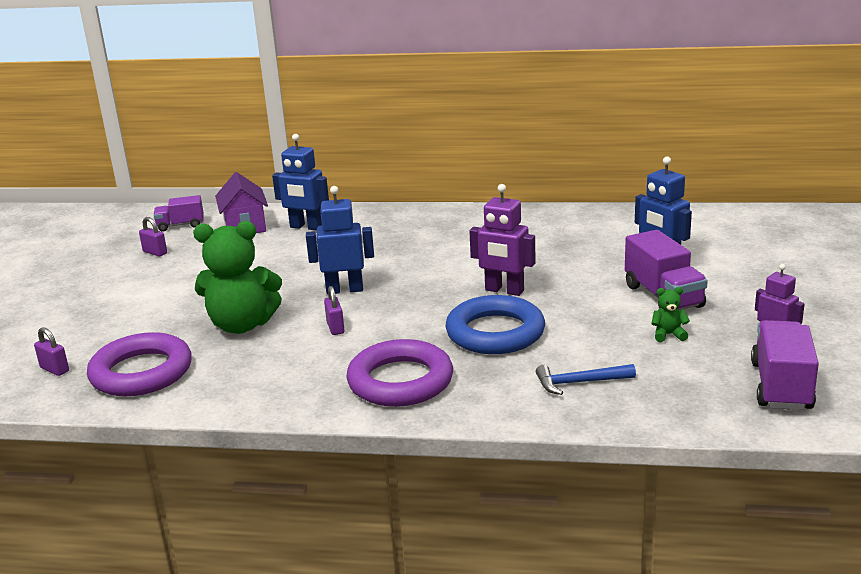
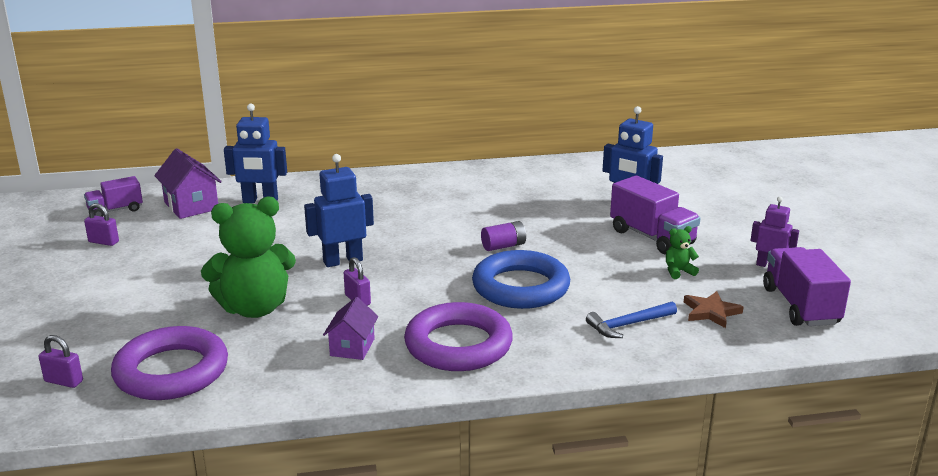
camera: 20 degrees left, 0 degrees up
(304, 371) = (352, 347): none -> purple house
(504, 291) = (503, 246): purple robot -> purple battery
(676, 380) = (711, 312): none -> brown star

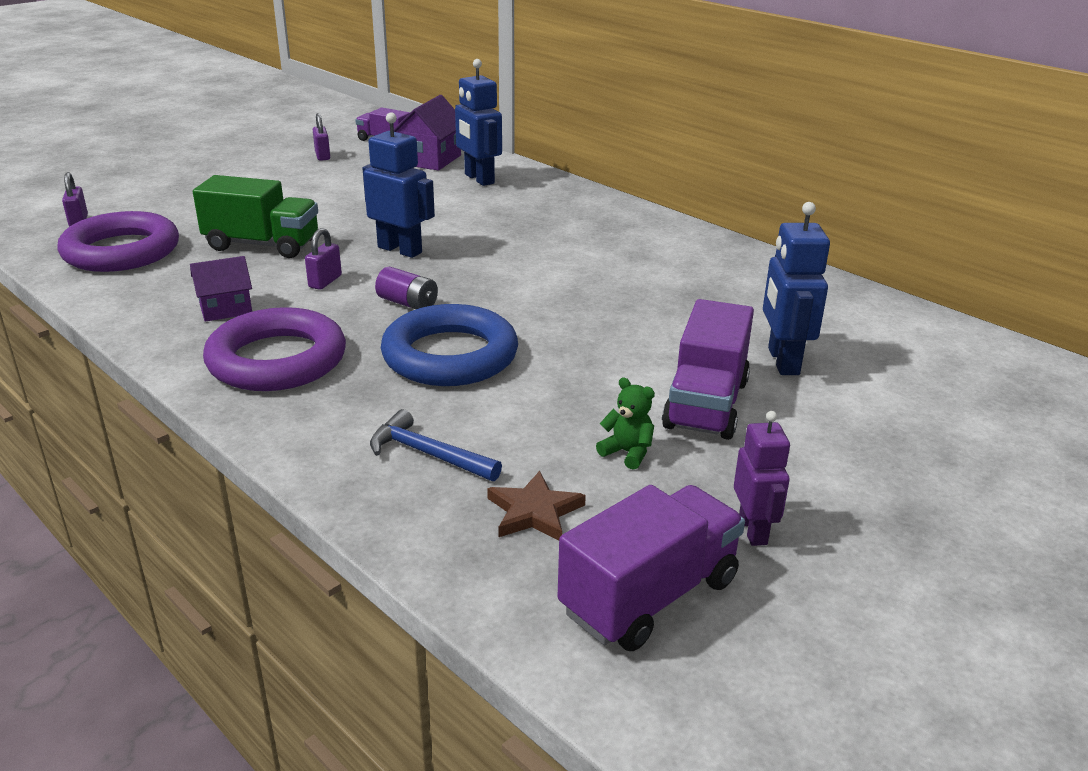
camera: 55 degrees right, 5 degrees up
(255, 308) = (262, 245): green teddy bear -> green truck
(503, 246) = (541, 316): purple battery -> purple battery (408, 303)

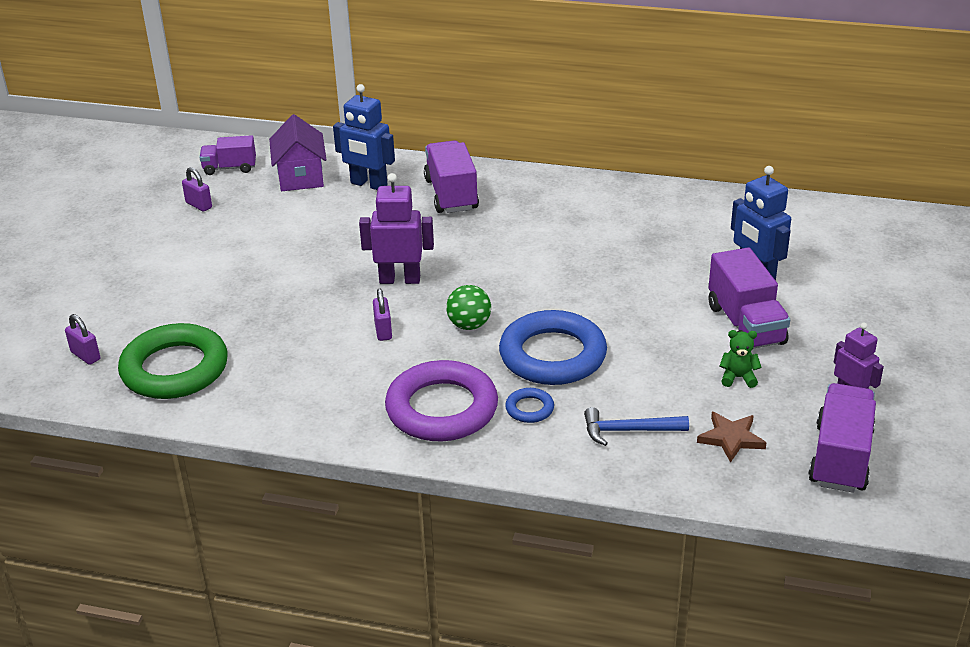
camera: 30 degrees left, 5 degrees up
(121, 251) = (175, 369): purple ring -> green ring
(226, 309) = (343, 384): purple house -> none
(262, 245) = (284, 317): green truck -> none
(357, 392) = (529, 409): none -> blue ring
(400, 250) = (400, 279): blue robot -> purple robot
(408, 303) = (469, 325): purple battery -> green ball
(542, 205) = (451, 194): none -> purple truck

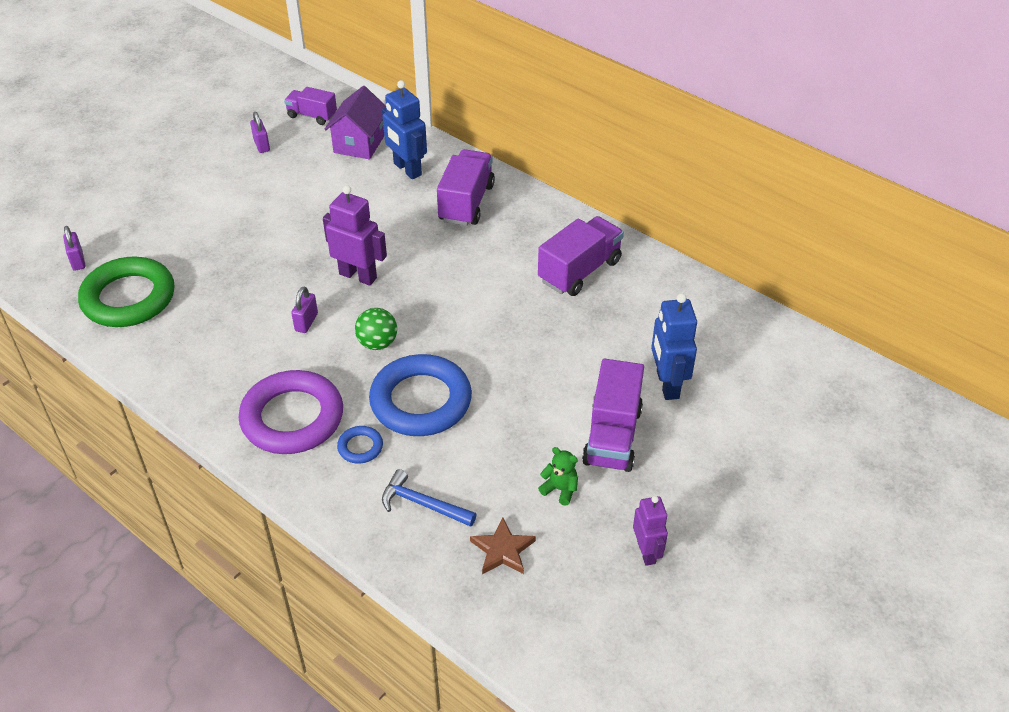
camera: 25 degrees right, 10 degrees up
(840, 457) = (582, 613): purple truck -> purple truck (579, 271)

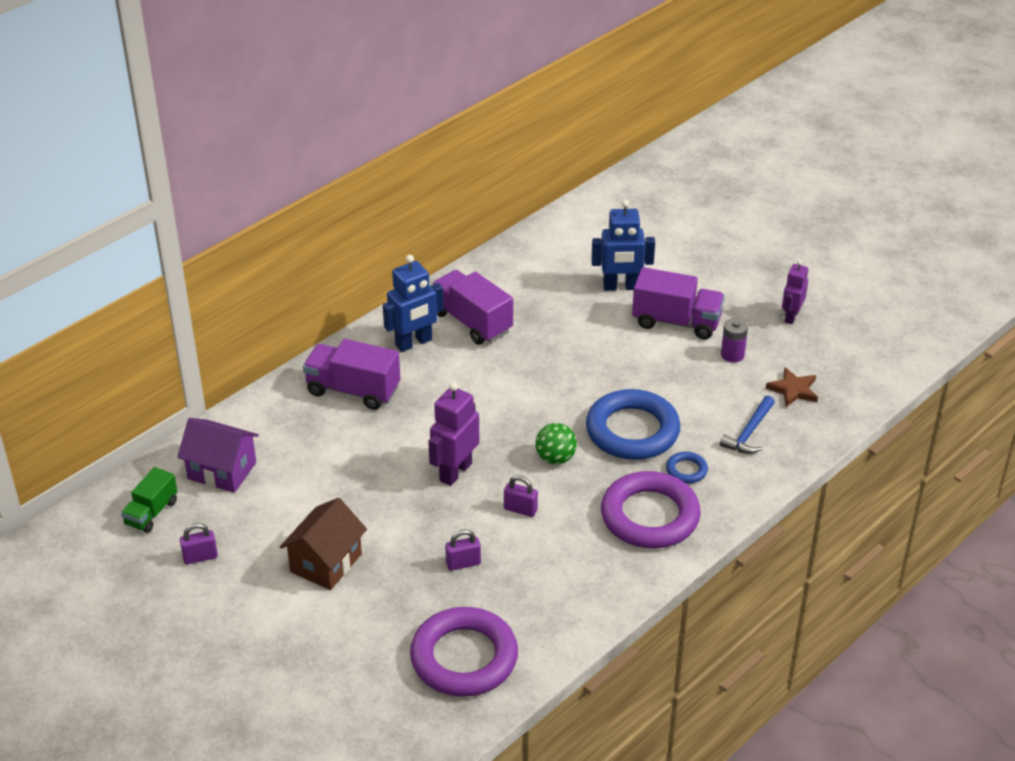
camera: 85 degrees left, 5 degrees down
(78, 261) = (390, 714): purple padlock -> purple padlock (463, 563)
(128, 298) = (464, 658): green ring -> purple ring
(249, 210) = (326, 563): none -> brown house
(312, 116) = (151, 513): purple truck -> green truck
(407, 169) = (283, 433): blue robot -> blue robot (414, 343)
(560, 489) = (732, 355): green teddy bear -> purple battery
(646, 552) = (791, 316): purple robot -> purple robot turned 60 degrees counterclockwise

